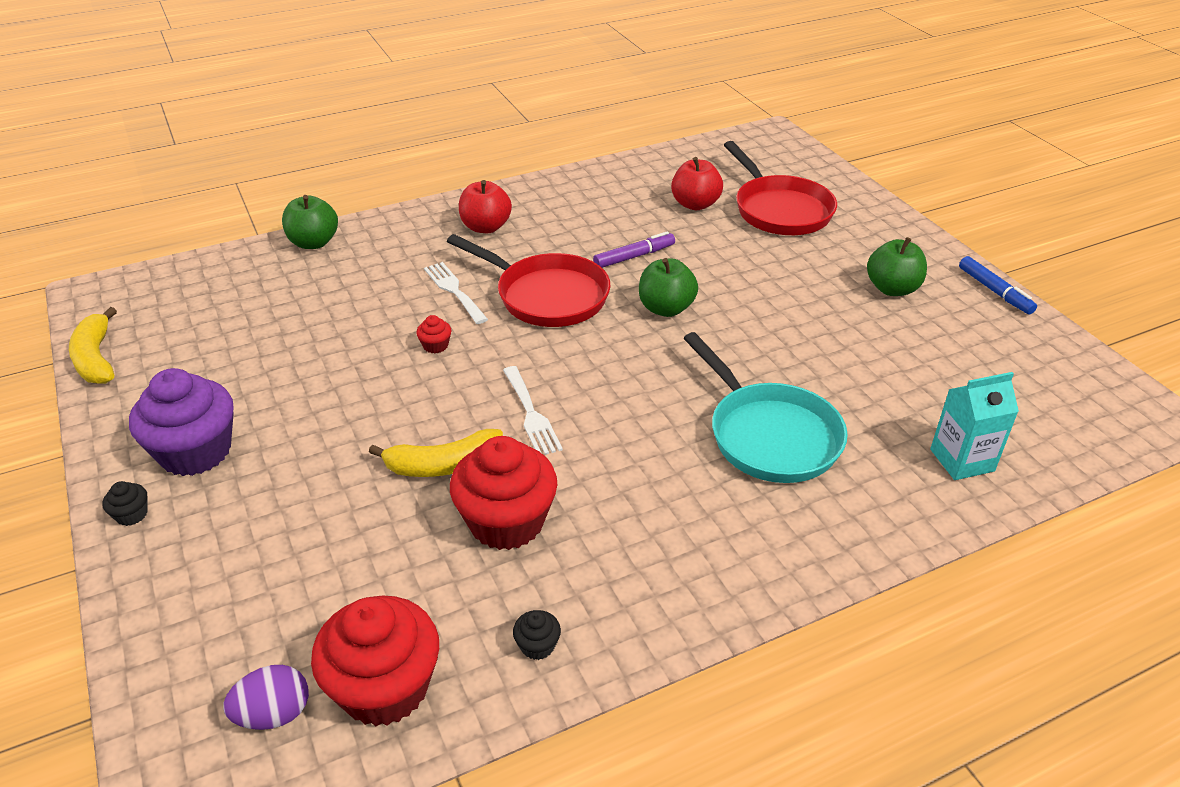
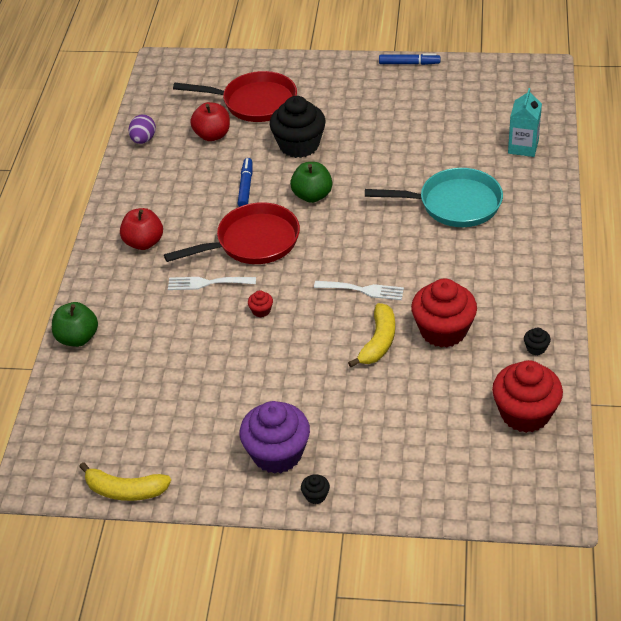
camera: 55 degrees left, 5 degrees up
(274, 714) = (515, 461): purple egg -> purple egg (143, 140)
(634, 256) = (245, 187): purple marker -> blue marker
(743, 266) = (299, 145): none -> black cupcake
(892, 289) = (374, 99): green apple -> none

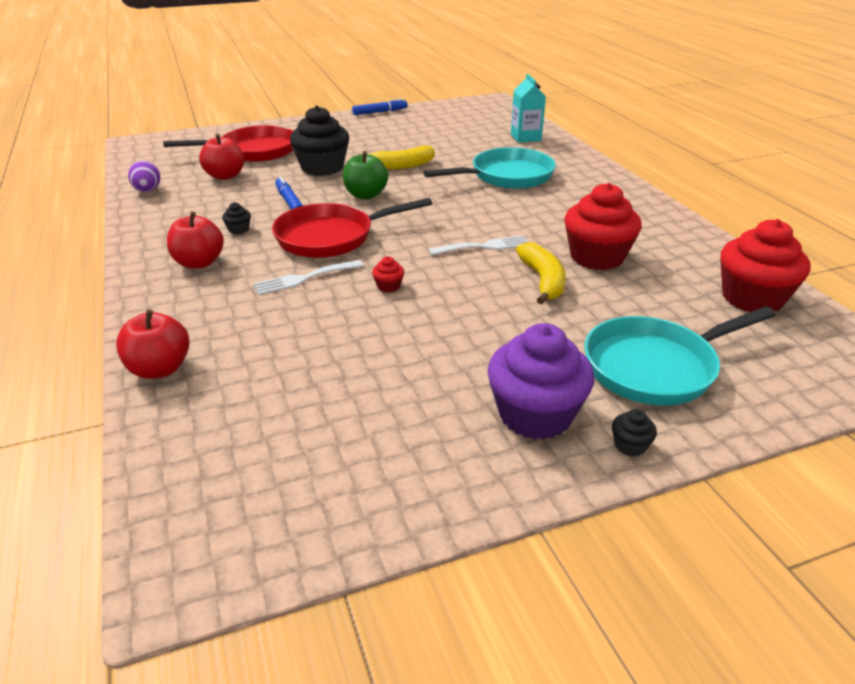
camera: 30 degrees left, 10 degrees down
(77, 338) = (160, 369): green apple -> red apple
(125, 490) = (354, 536): yellow banana -> yellow banana (401, 166)
(253, 242) = (331, 237): red pan -> red pan turned 150 degrees counterclockwise
(388, 447) = (655, 366): none -> turquoise pan
(536, 348) = (696, 249): black cupcake -> black cupcake (238, 229)

